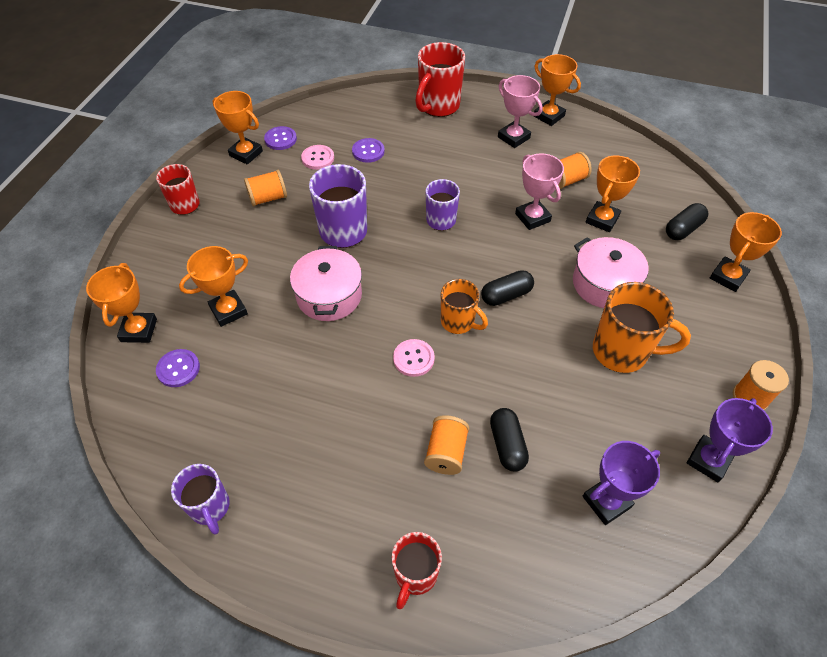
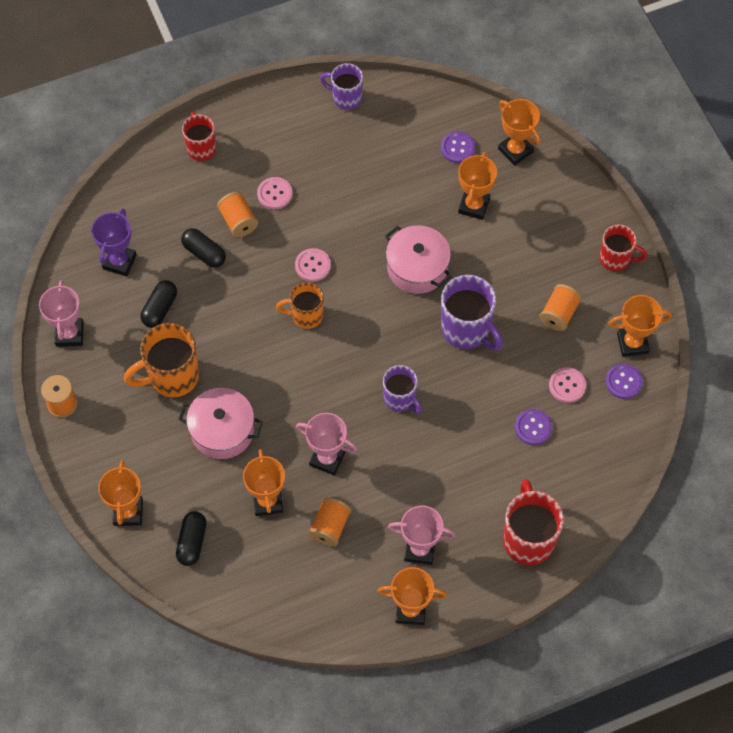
camera: 140 degrees right, 10 degrees up
(384, 454) = (274, 194): none -> pink button
(506, 295) = (289, 364): black capsule -> black capsule (160, 309)
(708, 460) = (69, 334): purple trophy -> pink trophy

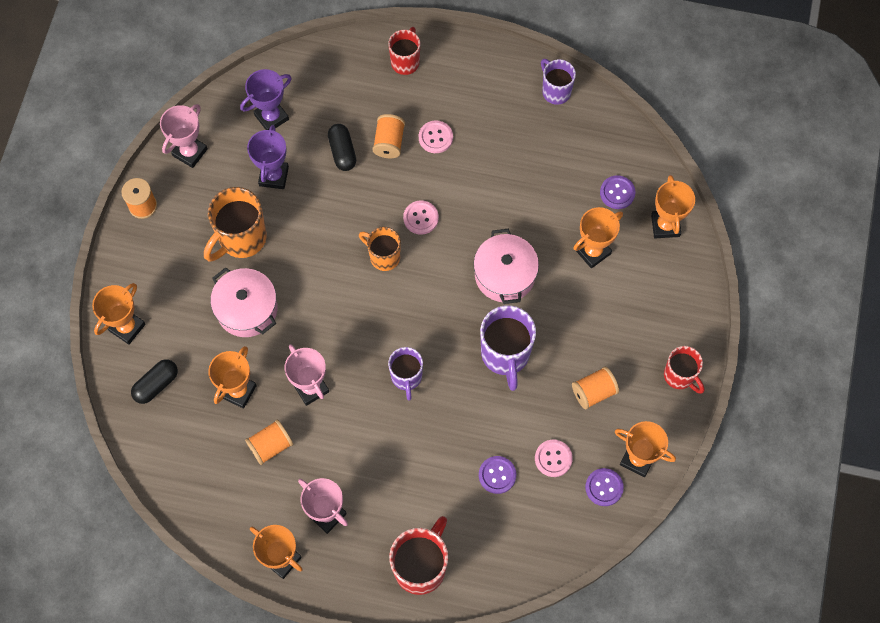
camera: 35 degrees right, 5 degrees up
(160, 309) = (273, 176): black capsule -> purple trophy
(172, 377) = (241, 239): orange mug -> orange mug turned 60 degrees counterclockwise

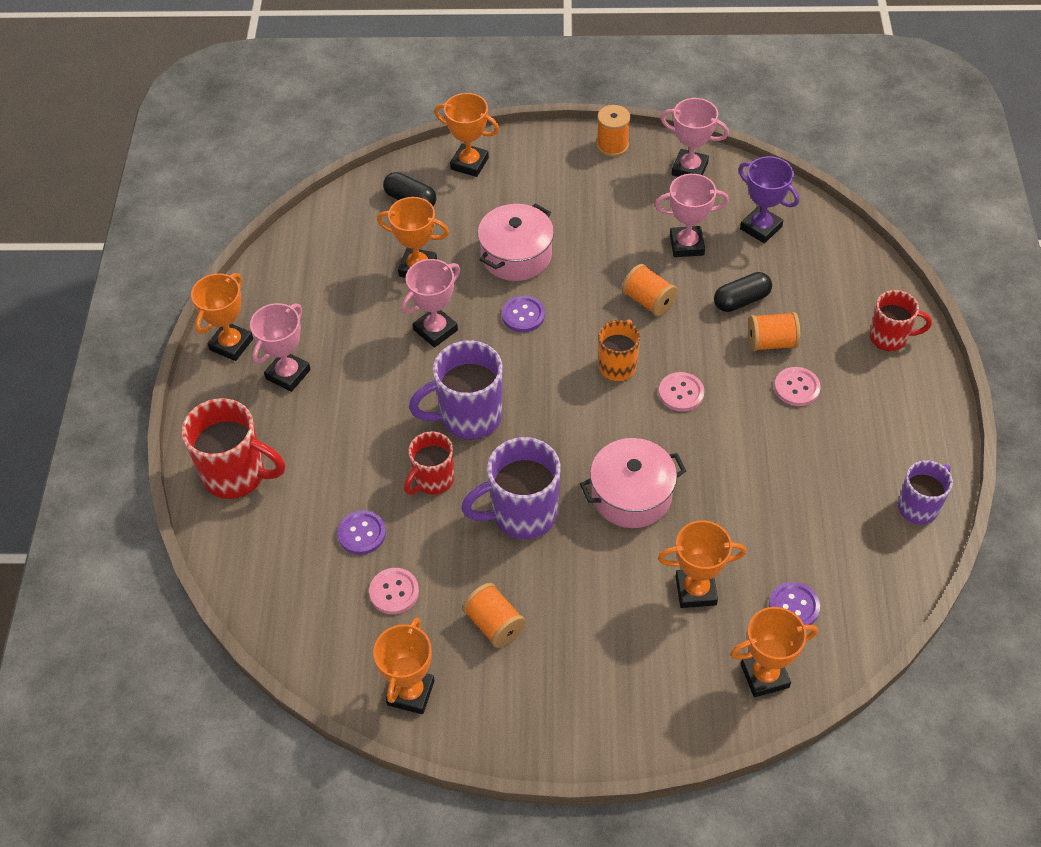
camera: 80 degrees right, 15 degrees down
(241, 239) = (599, 233): orange mug -> none
(271, 446) = (360, 308): orange spool -> orange spool (648, 301)
(273, 176) = (686, 245): purple trophy -> pink trophy
(406, 377) = (468, 417): purple mug -> purple mug, size x1.58
(592, 251) = (695, 590): orange trophy -> orange trophy turned 45 degrees counterclockwise
(604, 487) = (365, 658): purple button -> purple button (523, 315)
(680, 376) = (541, 729): red mug -> red mug (433, 480)

